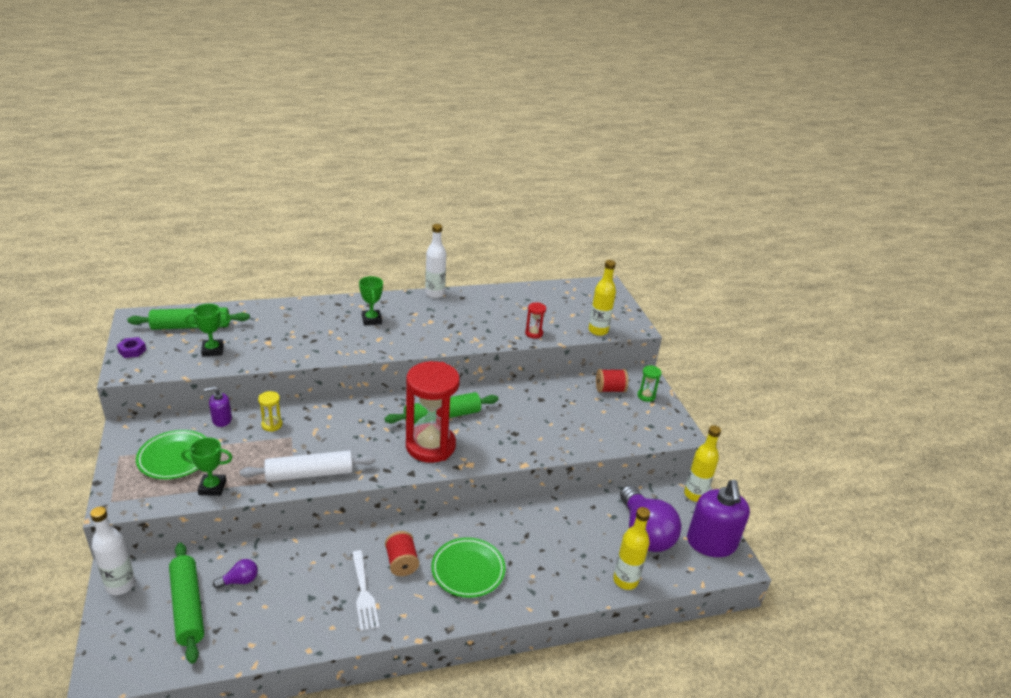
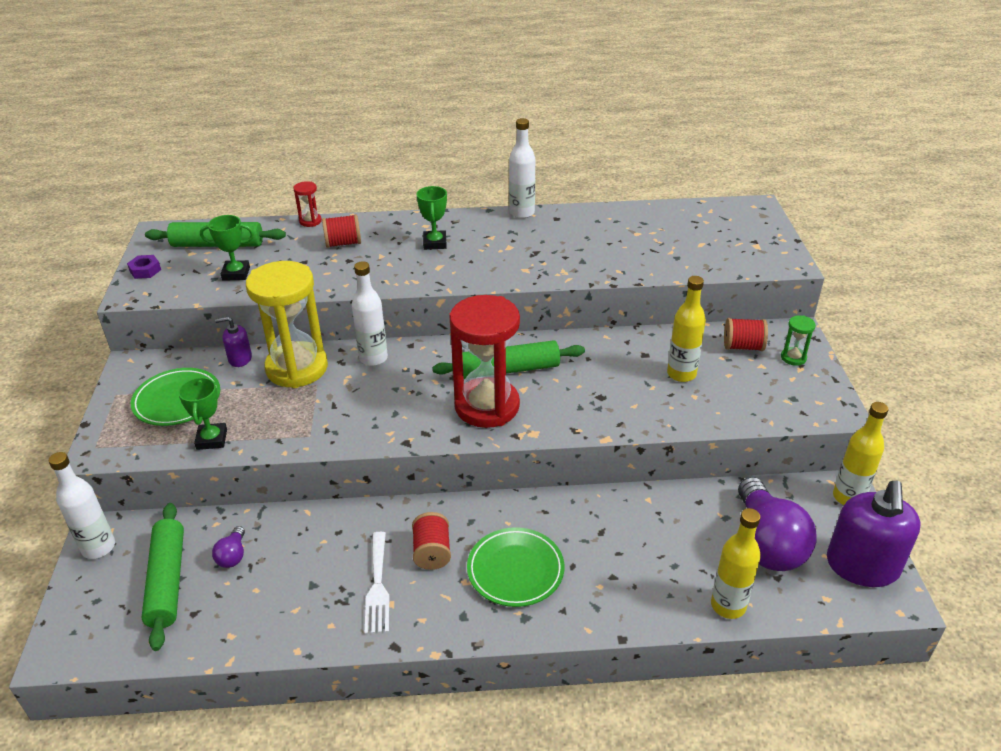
camera: 15 degrees right, 5 degrees up
(212, 487) = (212, 439): green trophy -> green trophy turned 75 degrees clockwise
(239, 581) = (233, 555): purple light bulb -> purple light bulb turned 105 degrees clockwise
(272, 425) = (297, 368): yellow hourglass -> yellow hourglass, size x2.45
(297, 322) = (343, 243): none -> red spool
(309, 474) = (329, 431): white rolling pin -> none
(333, 413) = (373, 358): none -> white bottle
(534, 333) = (643, 267): red hourglass -> red hourglass (310, 221)
(598, 331) = (733, 266): yellow bottle -> yellow bottle (681, 374)

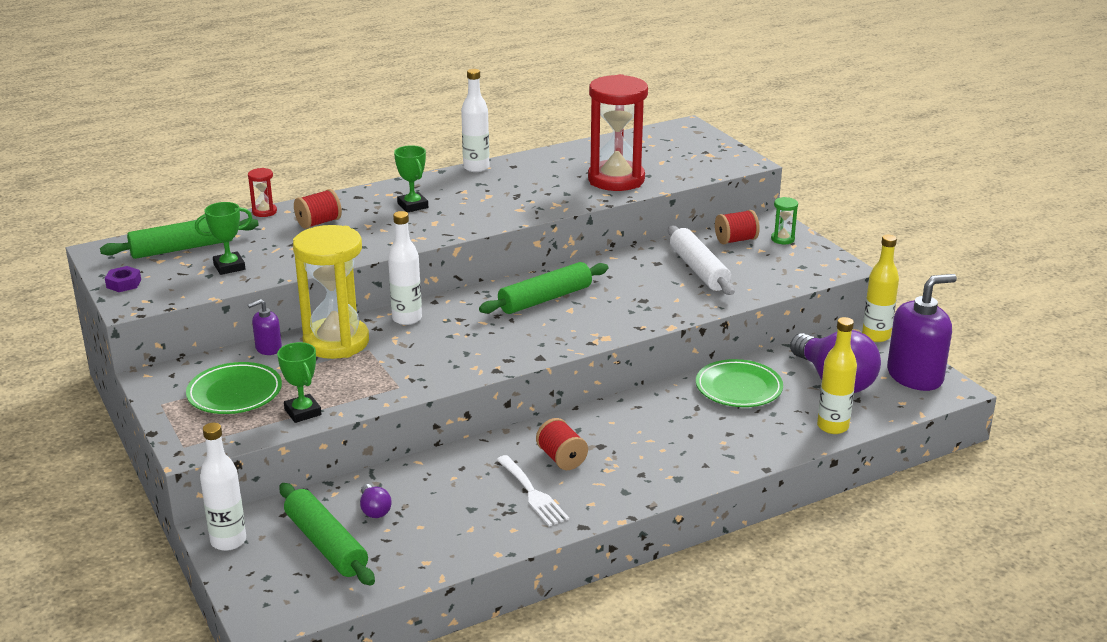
camera: 25 degrees left, 10 degrees down
(487, 406) = (547, 329): red hourglass -> red hourglass (616, 180)
(515, 570) = (644, 450): green plate -> green plate (738, 388)
(681, 374) = (699, 270): yellow bottle -> white rolling pin
(862, 566) = (915, 376): purple soap dispenser -> purple soap dispenser turned 105 degrees counterclockwise

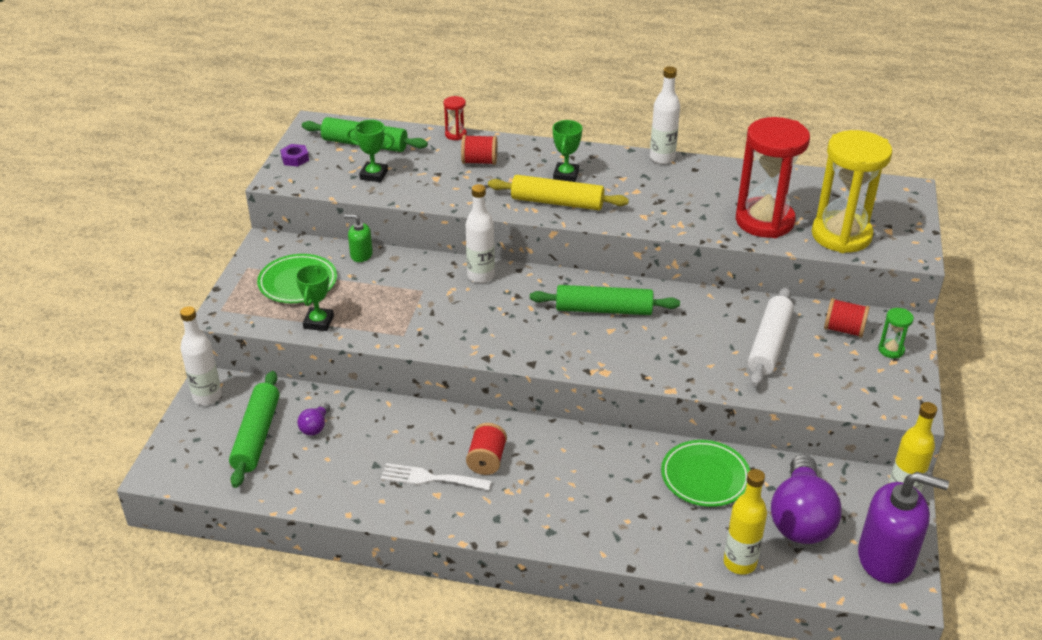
camera: 40 degrees right, 10 degrees up
(268, 348) = (361, 255): purple soap dispenser -> green soap dispenser
(336, 342) = (409, 272): yellow hourglass -> yellow hourglass (841, 235)
(433, 225) = (557, 202): none -> yellow rolling pin
(532, 493) = (430, 478): white fork -> white fork turned 90 degrees clockwise

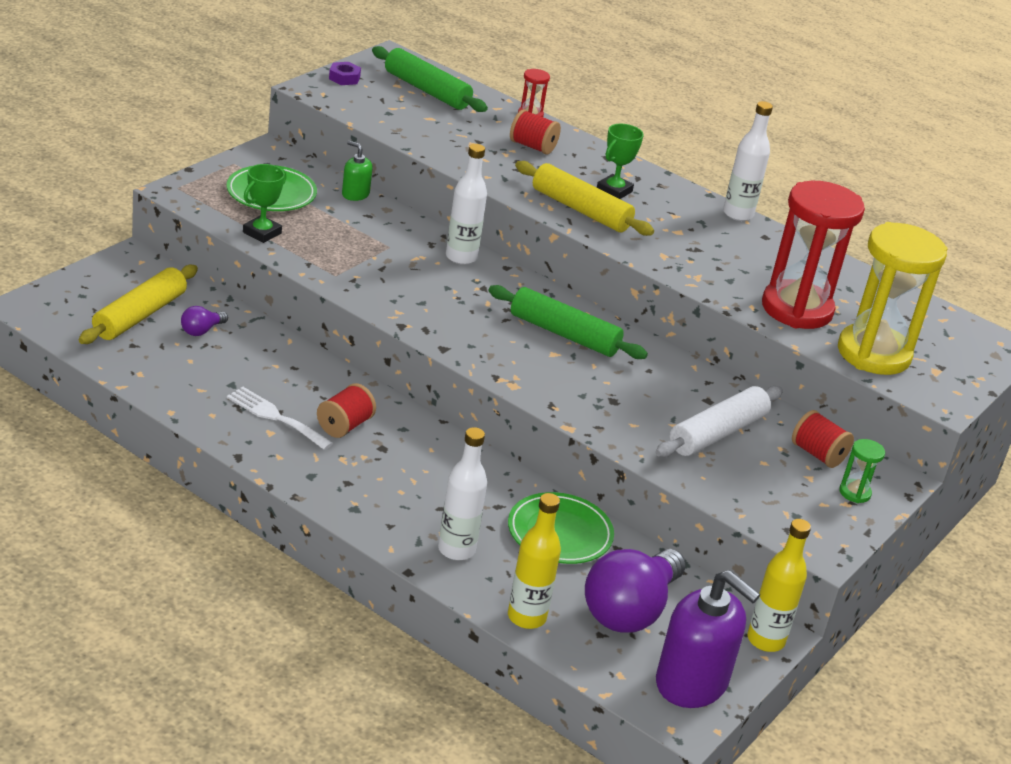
camera: 20 degrees right, 5 degrees down
(207, 397) = (121, 266): white bottle -> white bottle (456, 550)
(256, 436) = (139, 315): green rolling pin -> yellow rolling pin
(374, 175) = (411, 119): green trophy -> none

